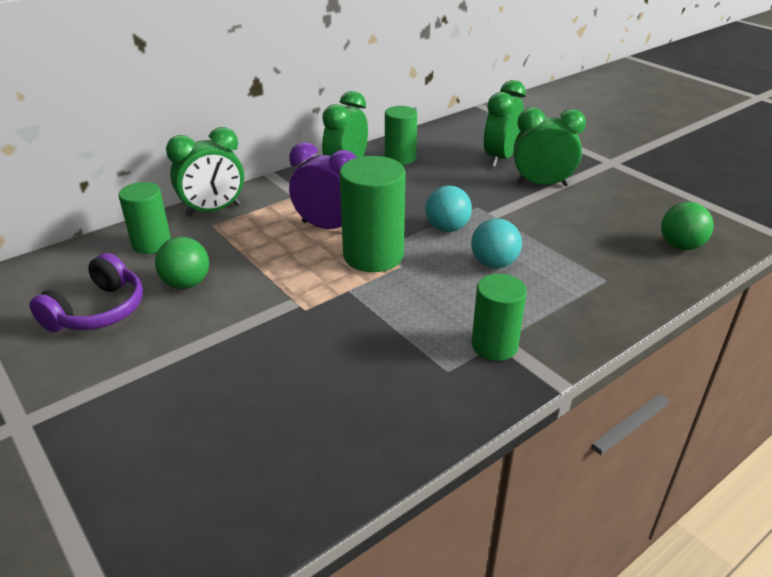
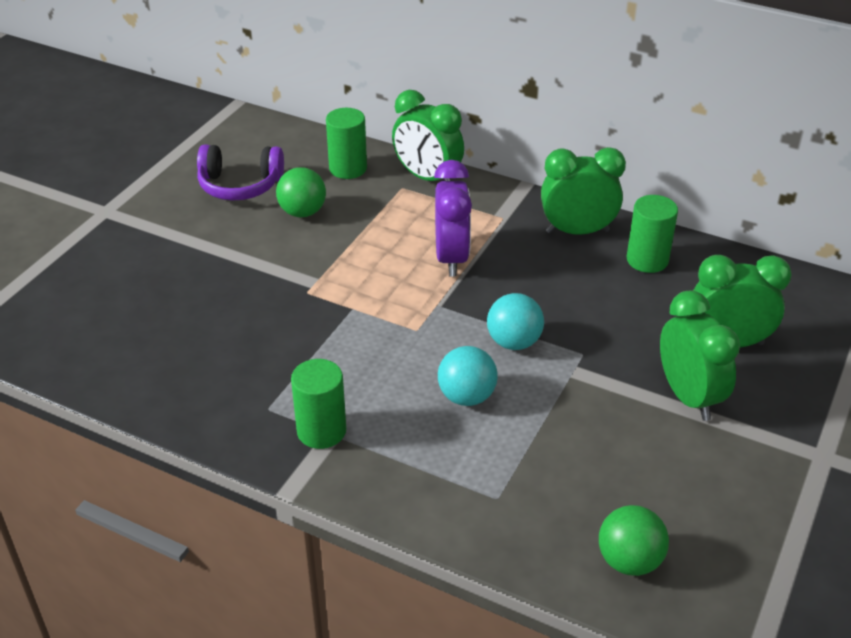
camera: 65 degrees right, 5 degrees up
(373, 255) = (421, 305): green cylinder -> none

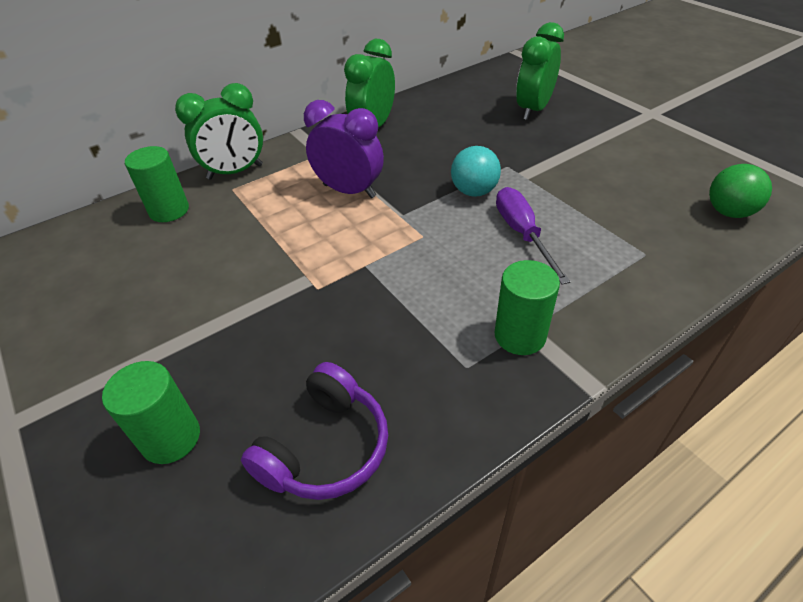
camera: 60 degrees left, 5 degrees up
(240, 185) = (105, 289): purple headphones -> purple headphones (325, 447)
(302, 212) = (198, 257): green ball -> none
(466, 397) = (522, 234): turquoise ball -> purple screwdriver
(647, 260) = (429, 111): green cylinder -> green cylinder (171, 438)
(688, 397) = (576, 139): green clock -> none

